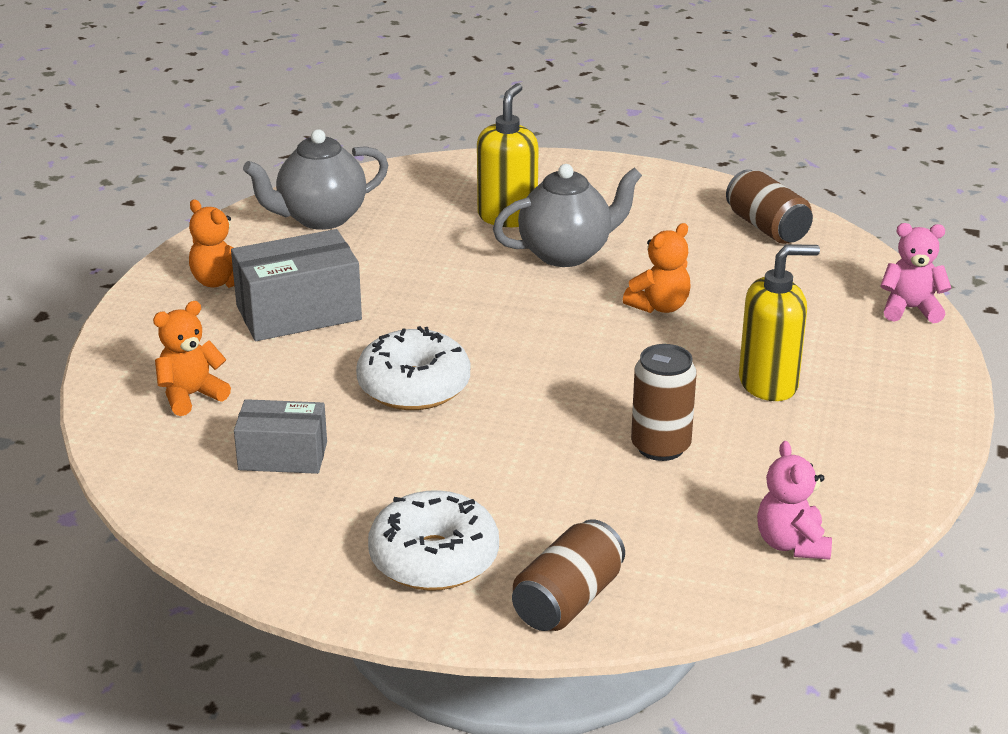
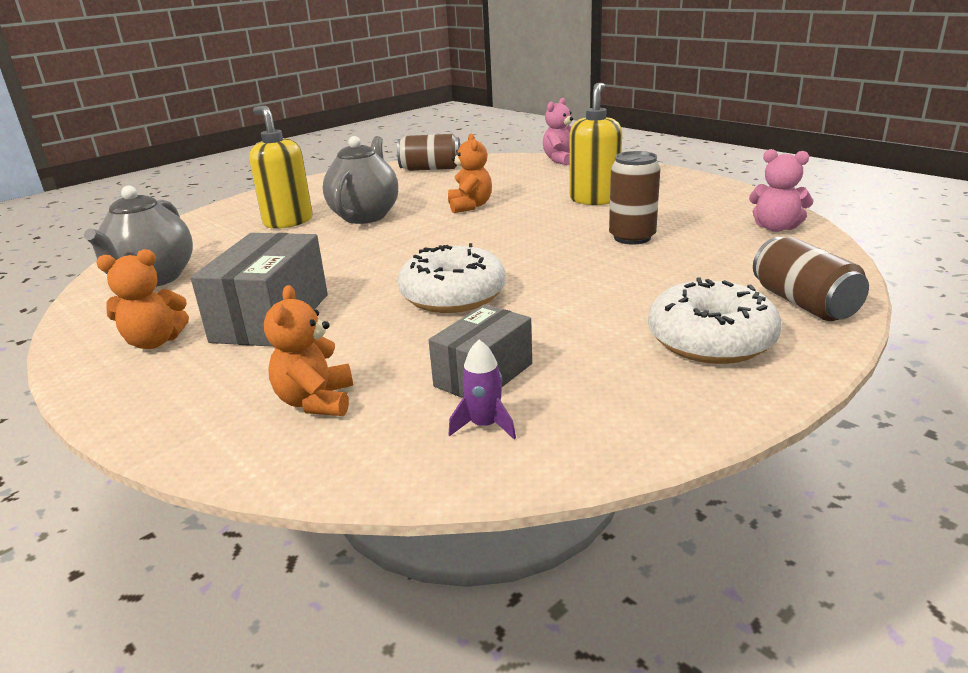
camera: 55 degrees left, 5 degrees down
(211, 483) = (484, 425): none -> purple rocket

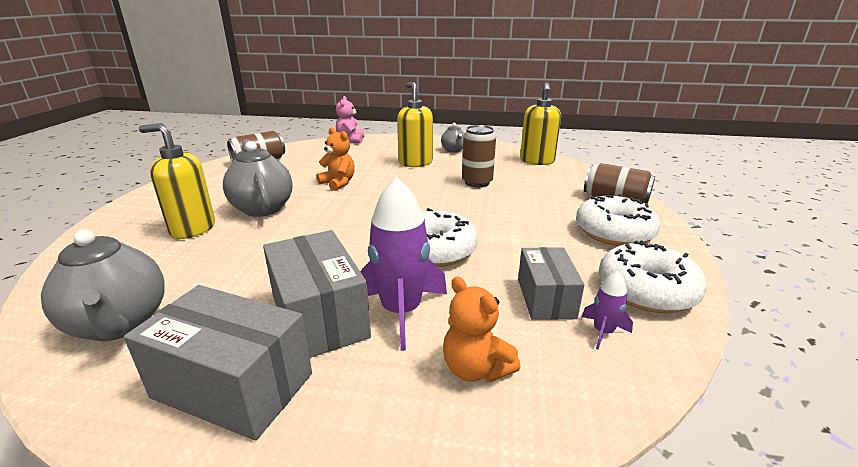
camera: 40 degrees left, 0 degrees up
(155, 342) = (233, 386): orange teddy bear -> grey box
(334, 337) = (401, 311): none -> purple rocket
(618, 412) = (646, 291): none -> white donut
(673, 192) = (453, 150): none -> grey teapot
(776, 228) = (537, 161): pink teddy bear -> yellow soap dispenser

